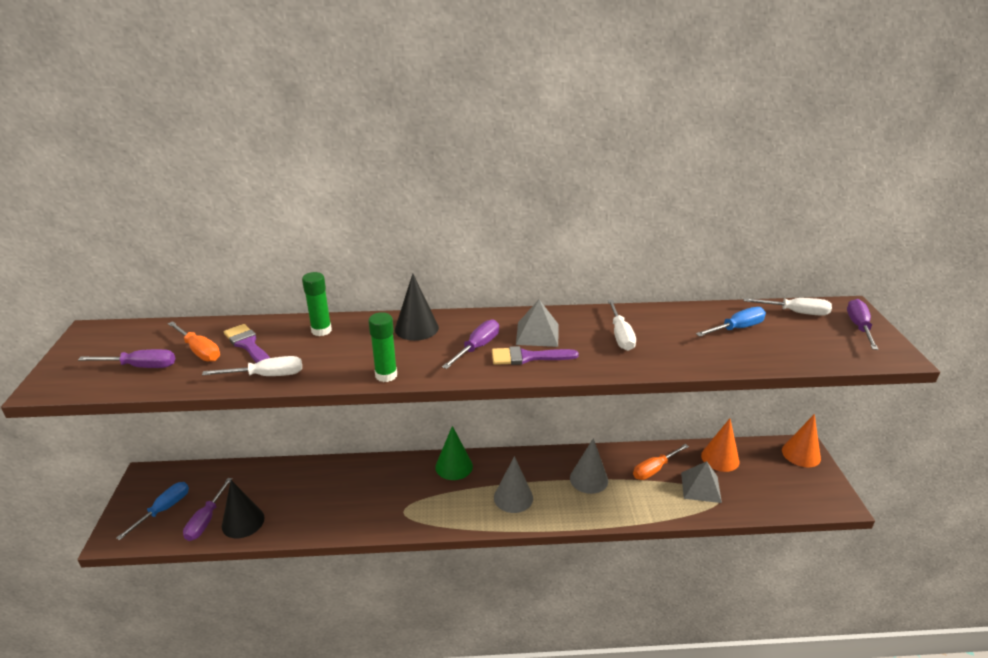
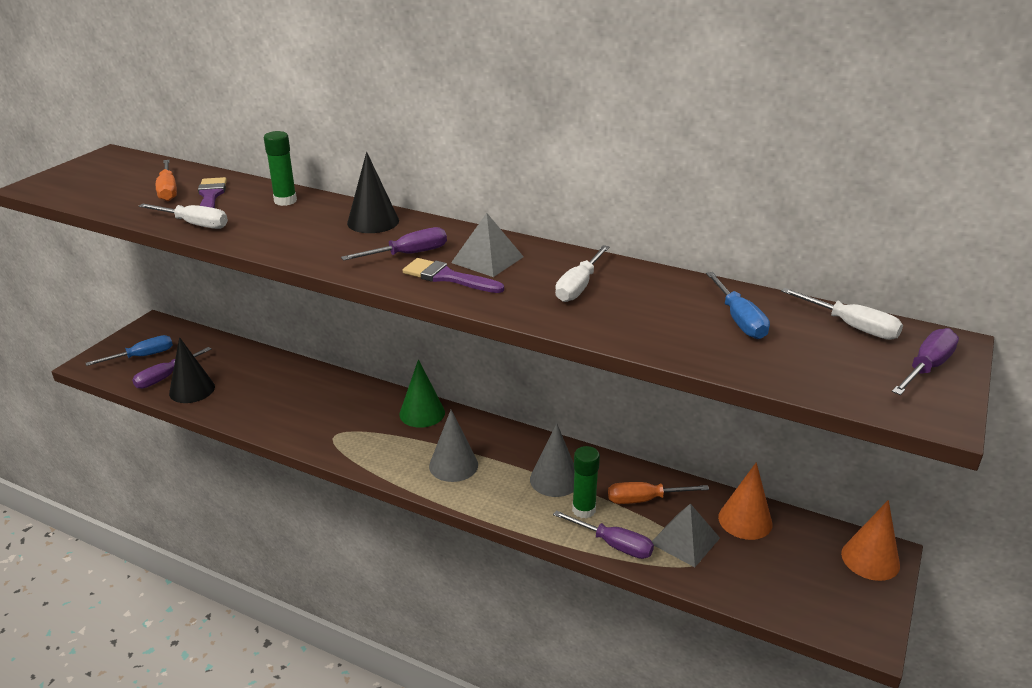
camera: 30 degrees right, 0 degrees up
(141, 366) = (112, 190): purple screwdriver -> purple screwdriver (614, 545)
(386, 375) = (292, 253): green glue stick -> green glue stick (583, 510)
(737, 328) = (739, 320): blue screwdriver -> blue screwdriver turned 75 degrees clockwise

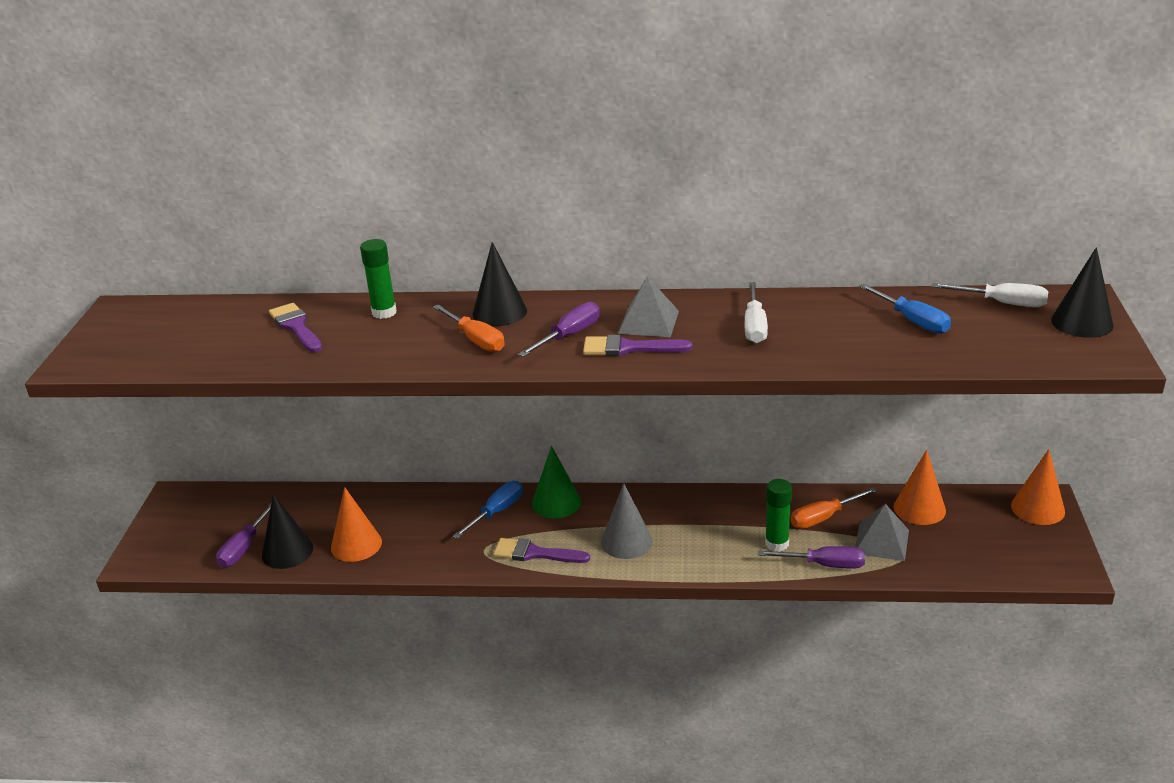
camera: 20 degrees left, 0 degrees up
(142, 356) = (195, 534): blue screwdriver -> blue screwdriver (496, 512)
(168, 190) = (240, 332): orange screwdriver -> orange screwdriver (476, 340)
(194, 224) = (315, 360): white screwdriver -> none
(244, 400) = (356, 544): none -> orange cone
(372, 451) = (535, 553): none -> purple brush
(555, 479) = (731, 525): grey cone -> none
(926, 367) = (1082, 322): purple screwdriver -> black cone

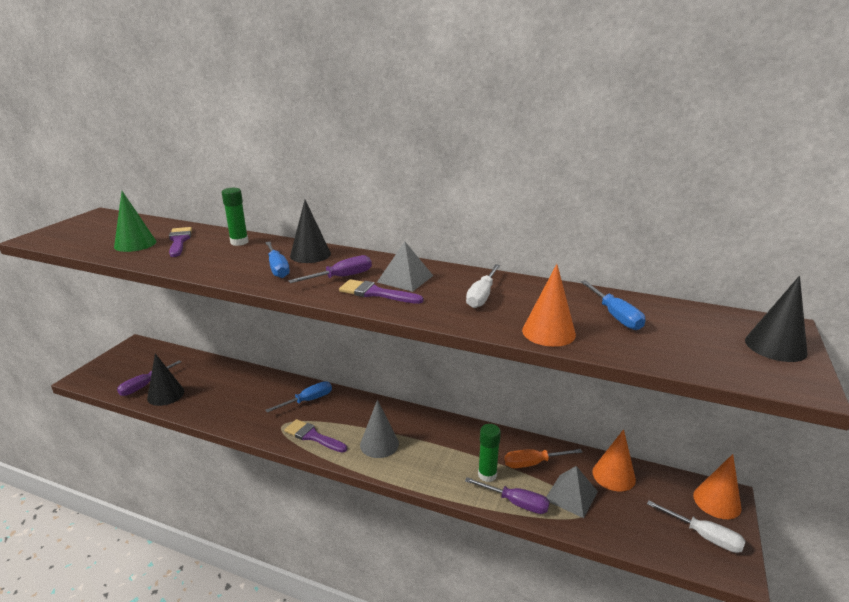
camera: 15 degrees right, 5 degrees down
(356, 544) = (208, 400): orange cone -> orange cone (548, 332)
(476, 340) = (277, 268): orange screwdriver -> blue screwdriver
(556, 502) = (350, 403): green cone -> green cone (135, 244)
(1003, 303) = (704, 317): white screwdriver -> white screwdriver (704, 536)

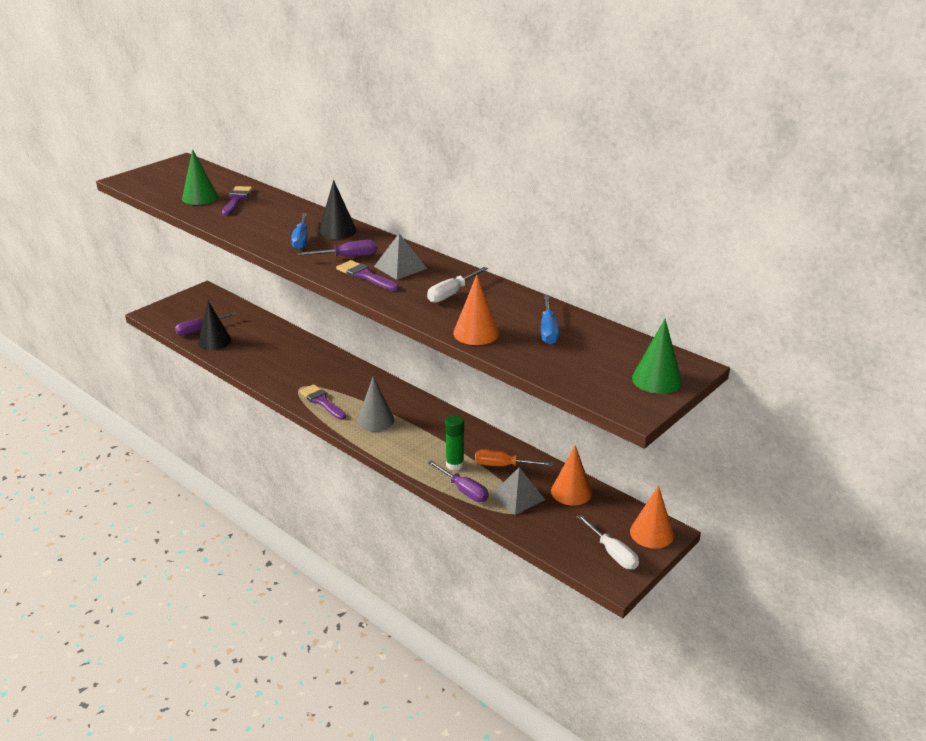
camera: 20 degrees right, 5 degrees up
(239, 242) = (285, 209): green glue stick -> none
(308, 400) = (333, 371): blue screwdriver -> none
(775, 346) = (657, 380): black cone -> green cone

